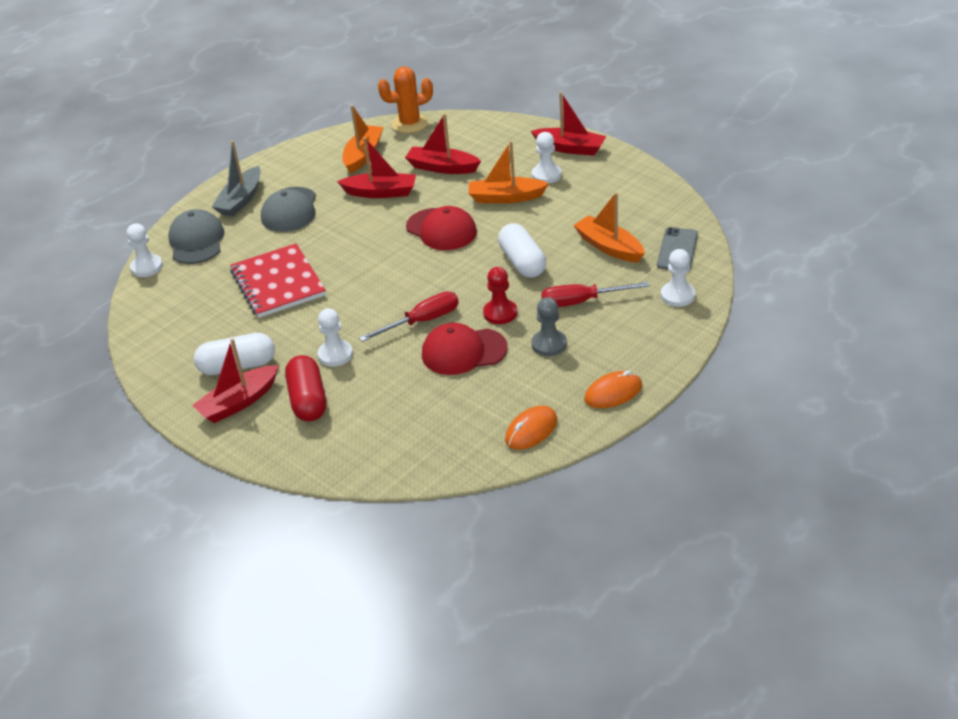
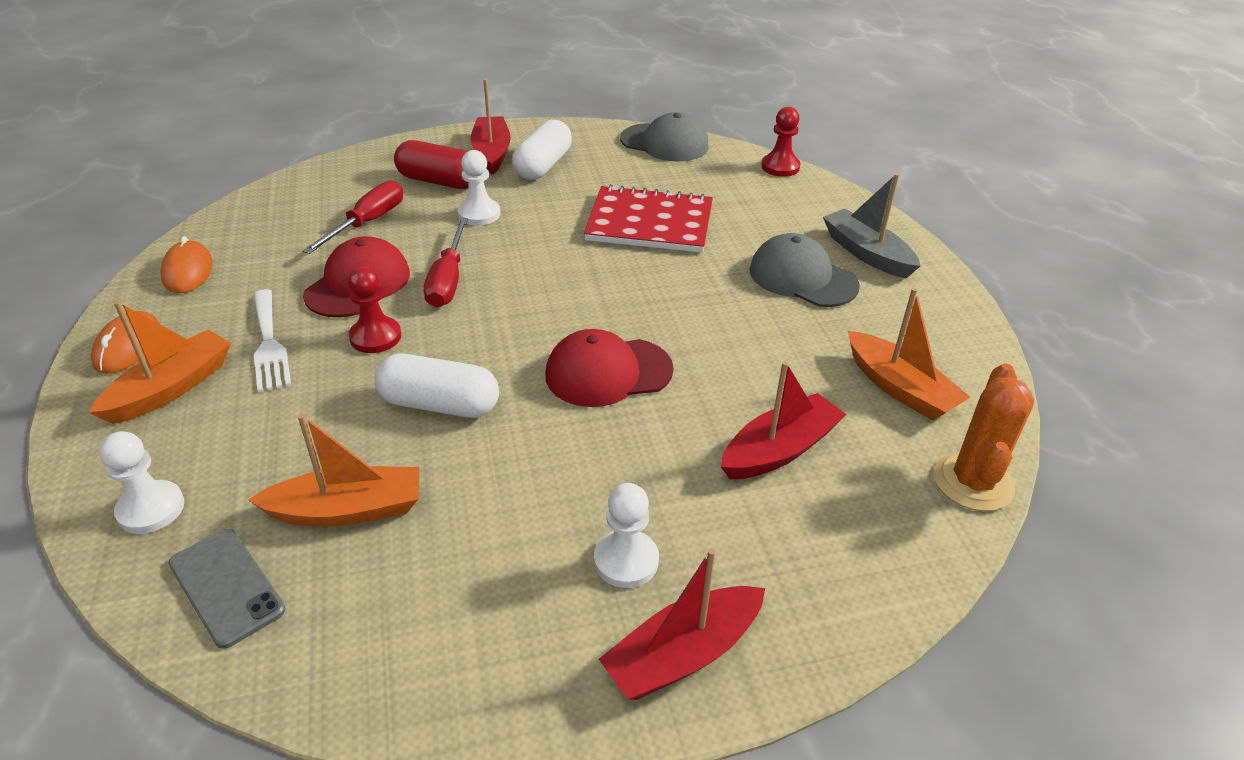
camera: 120 degrees right, 0 degrees up
(147, 267) = (780, 167): white pawn -> red pawn
(196, 241) = (800, 203): grey cap -> grey cap (664, 143)
(381, 192) = (767, 361): red boat -> none
(505, 197) = (614, 473): orange boat -> orange boat (171, 388)
(549, 344) = (269, 344): grey pawn -> white fork
(581, 302) = (289, 410): red screwdriver -> red screwdriver (368, 222)

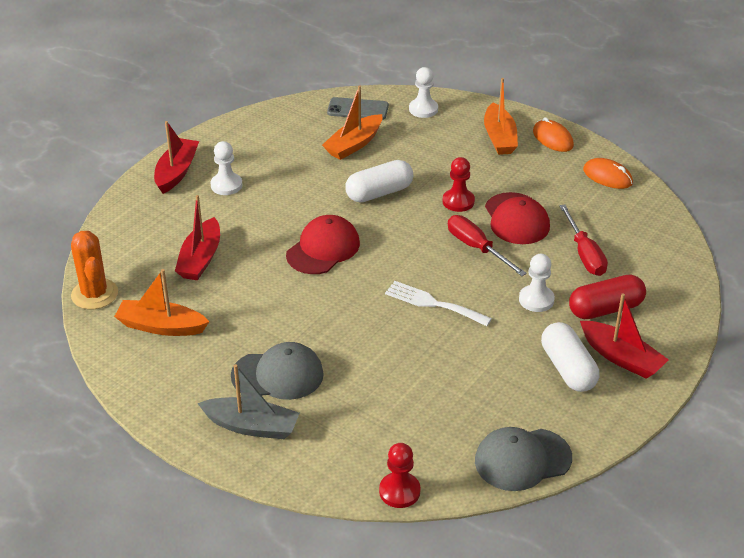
camera: 140 degrees right, 0 degrees up
(269, 344) = (498, 172): white fork -> white fork (433, 303)
(650, 223) = (424, 361): red notebook -> none

